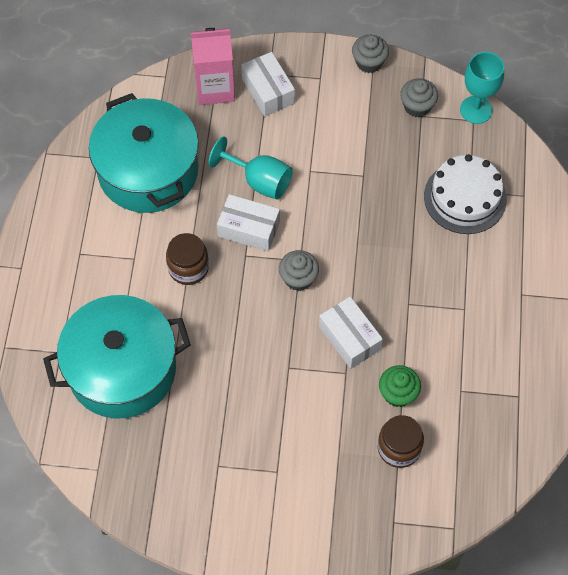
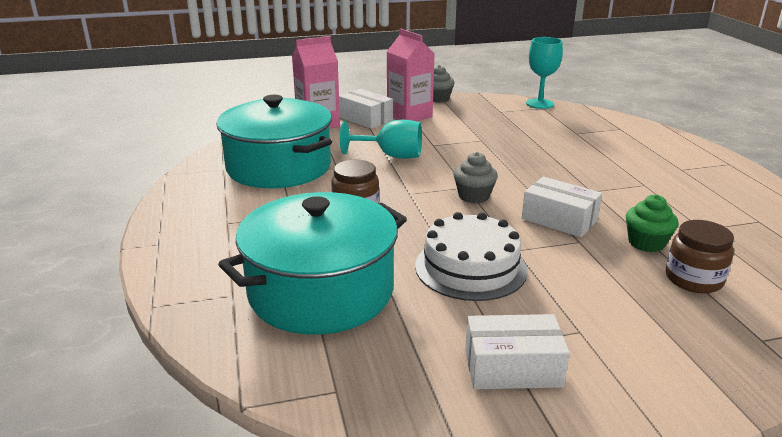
camera: 20 degrees left, 35 degrees down
(249, 229) = (401, 179): white box -> white box (512, 367)
(317, 97) = (409, 116): none -> pink carton
(417, 106) = (493, 108): grey cupcake -> none
(465, 197) = (576, 136): white cake -> white cake (470, 268)

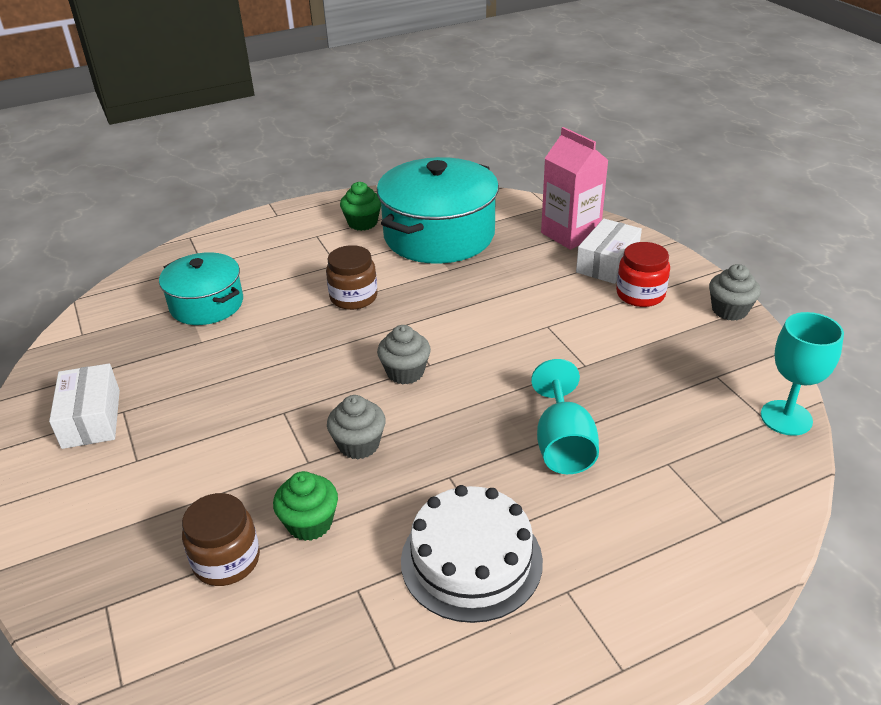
camera: 80 degrees right, 10 degrees up
(224, 198) = (362, 223): none -> green cupcake
(321, 291) = (206, 304): turquoise pot -> turquoise pot, size x0.60
(391, 156) = (497, 299): turquoise goblet -> turquoise goblet (563, 444)
(409, 116) = (640, 294): pink carton -> red jar
(470, 268) = (246, 383): white cake -> white cake (471, 560)
(559, 219) = (359, 444): white box -> grey cupcake

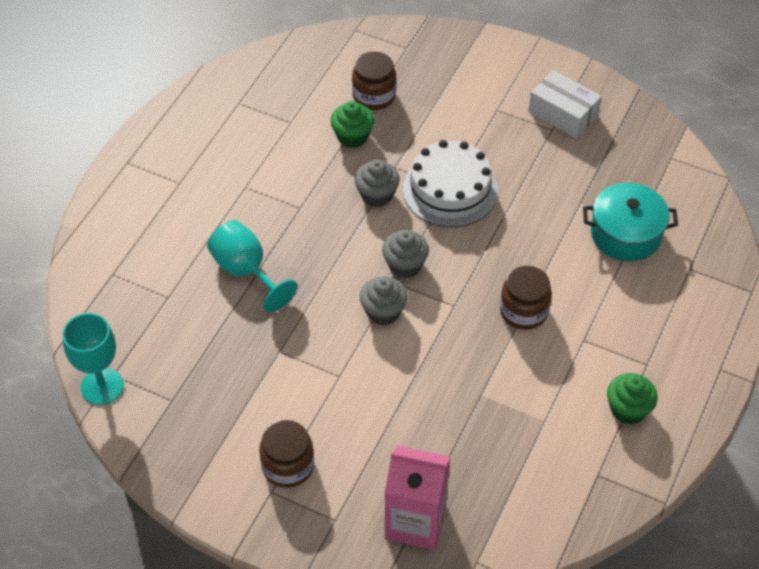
camera: 140 degrees right, 15 degrees up
(439, 235) = (538, 437): turquoise pot -> none
(471, 560) = (244, 169): white cake -> white cake (450, 190)
(607, 263) = (347, 495): white box -> none
(640, 294) = (288, 466): red jar -> brown jar
(729, 310) = (197, 492): grey cupcake -> grey cupcake (383, 311)

